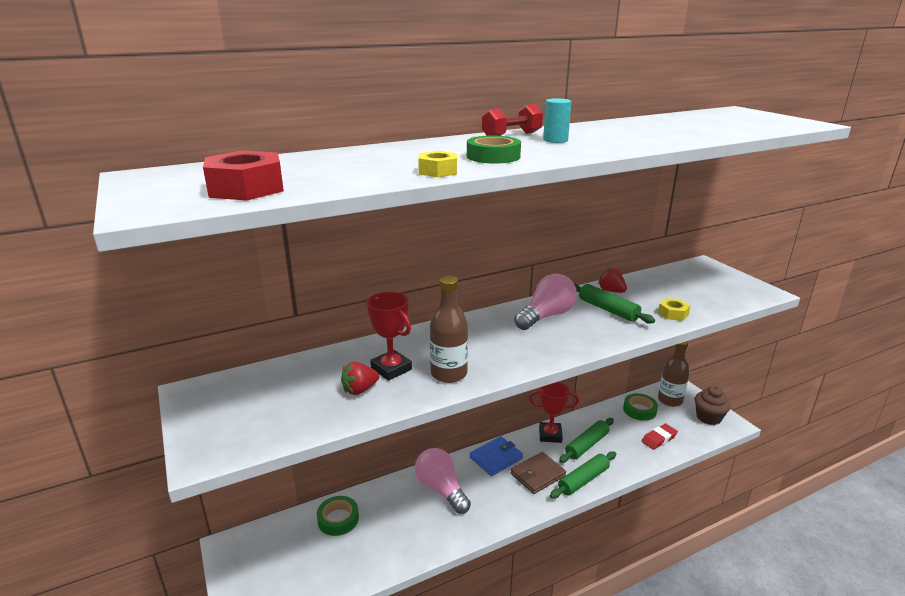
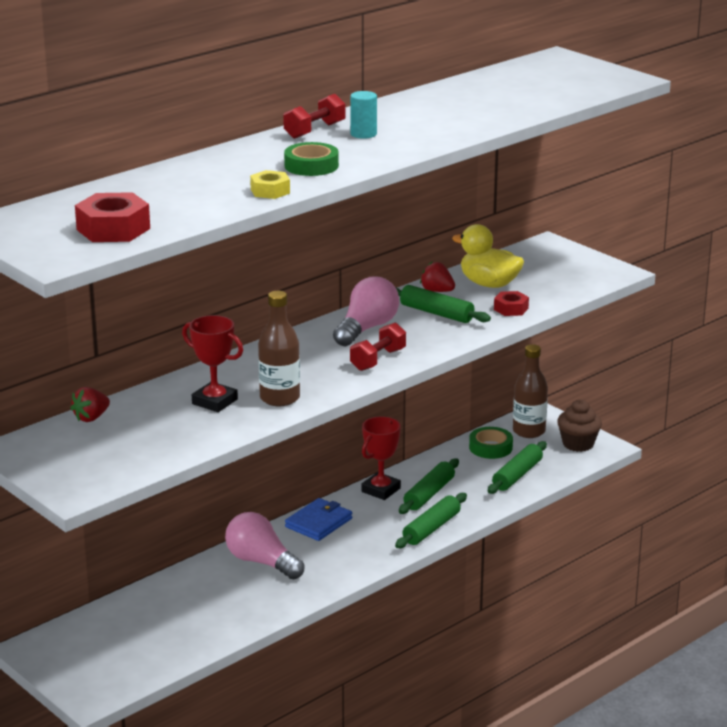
camera: 15 degrees left, 0 degrees up
(338, 519) = (148, 606): green tape -> none
(360, 390) = (193, 424): red strawberry -> red strawberry (91, 418)
(537, 475) = (375, 531): brown wallet -> none
(548, 346) = (378, 360): none -> red dumbbell
(550, 435) = (381, 490): red trophy -> red trophy turned 45 degrees counterclockwise
(655, 290) = (489, 284): none -> yellow duck
(659, 439) = (517, 475): red eraser -> green rolling pin
(673, 314) = (511, 309): yellow nut -> red nut

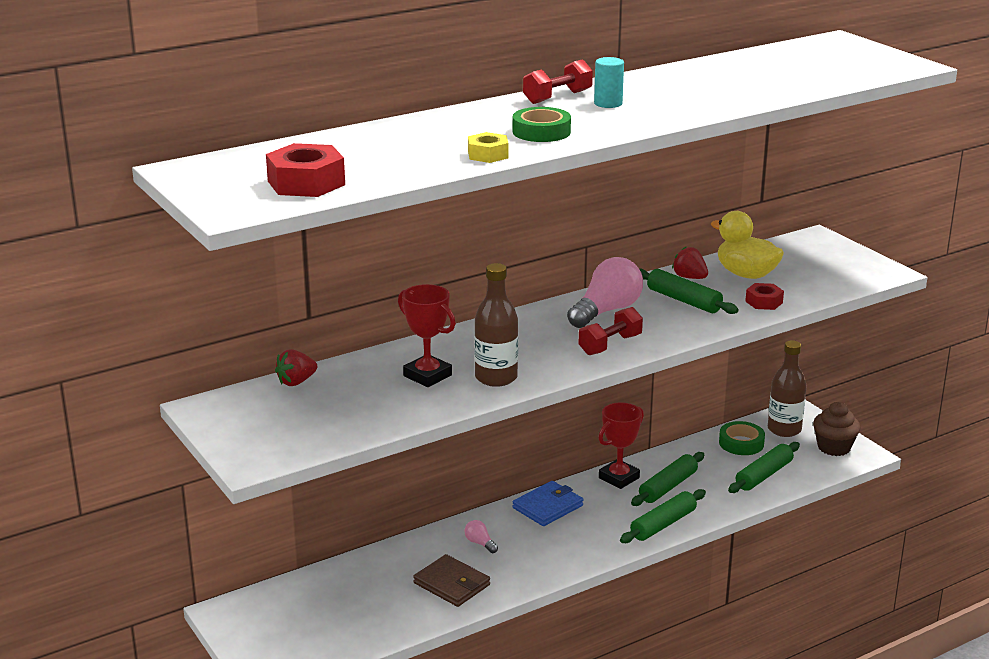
camera: 10 degrees right, 0 degrees up
(243, 601) = (452, 584): none -> brown wallet
(261, 562) = (480, 543): pink light bulb -> pink light bulb, size x0.44

